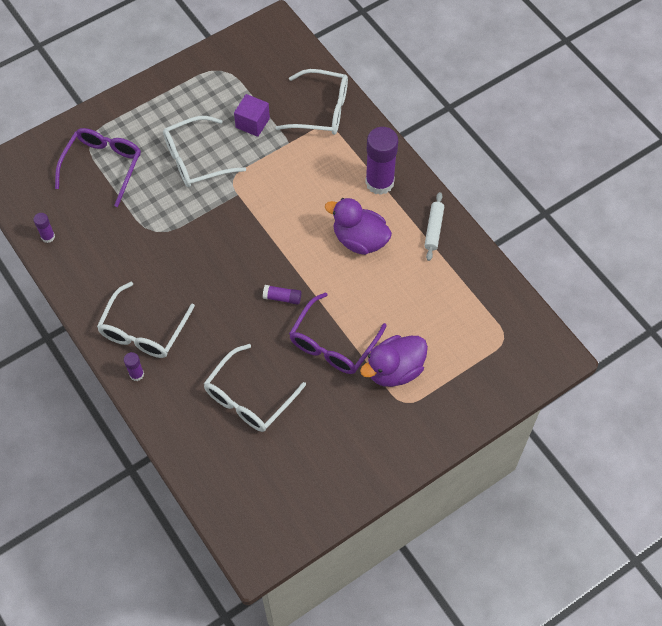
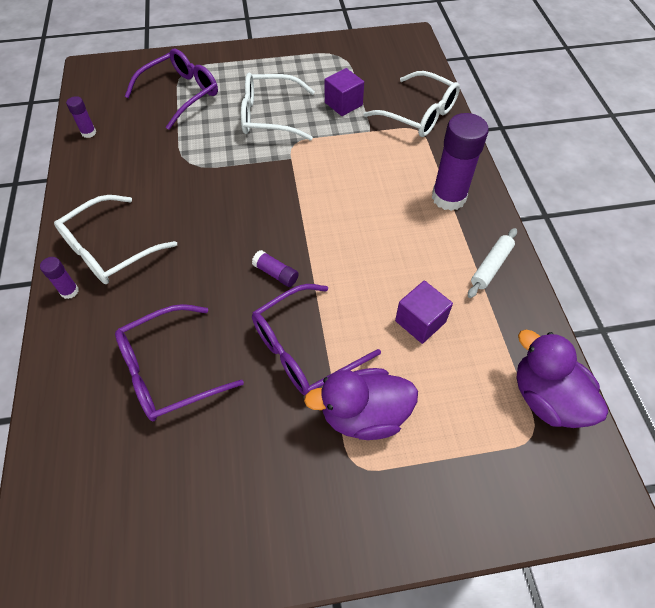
camera: 25 degrees right, 5 degrees down
(249, 398) = (168, 371): white glasses -> purple glasses
(359, 240) = (397, 246): purple duck -> purple duck (546, 398)
(402, 291) = (420, 321): none -> purple cube

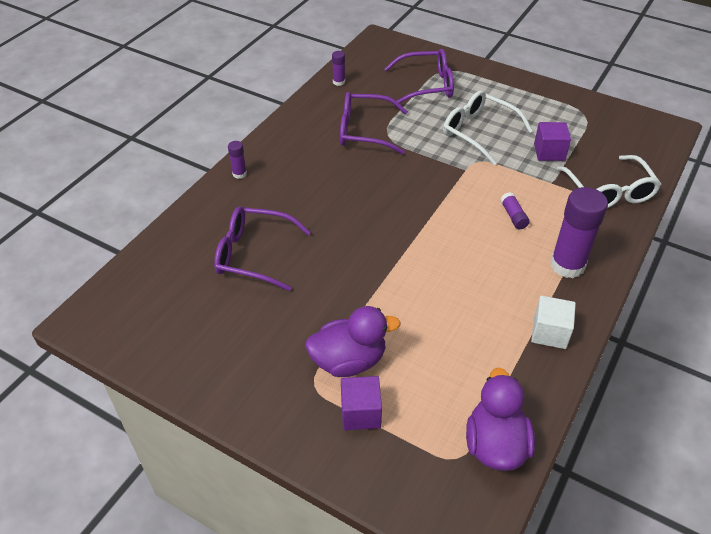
camera: 40 degrees right, 10 degrees down
(109, 250) = (284, 163): white glasses -> none
(276, 273) = (377, 239): purple glue stick -> purple glue stick (513, 216)
(304, 348) = (350, 296): purple glasses -> purple glasses (364, 131)
(364, 414) = (349, 361): purple duck -> purple duck turned 135 degrees clockwise
(420, 321) = (450, 332): purple cube -> purple cube (360, 413)
(491, 266) = (549, 332): white rolling pin -> white cube

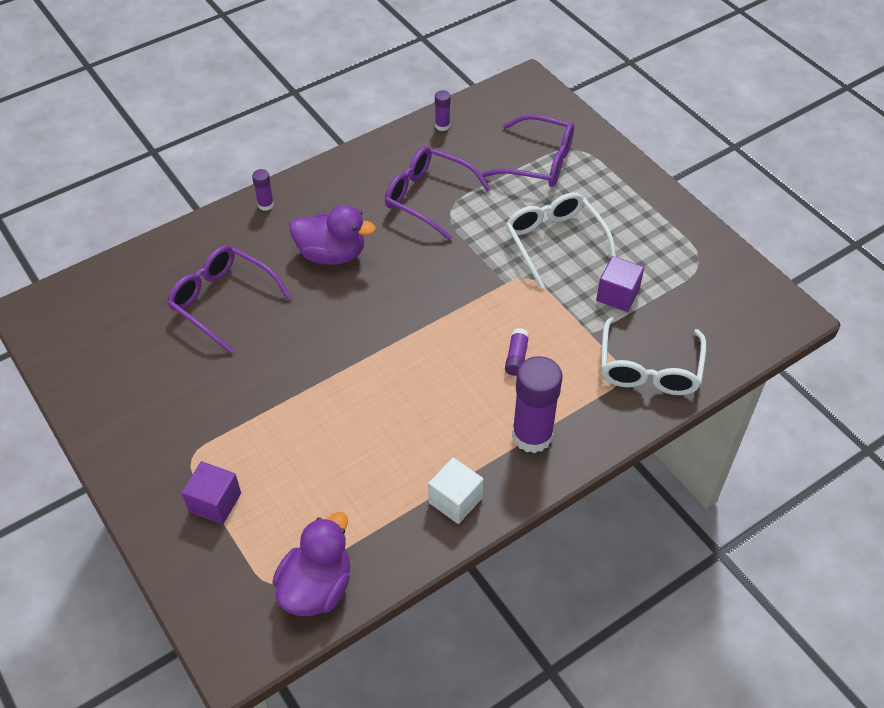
camera: 25 degrees right, 5 degrees up
(349, 361) = (239, 447): purple duck -> purple duck (331, 254)

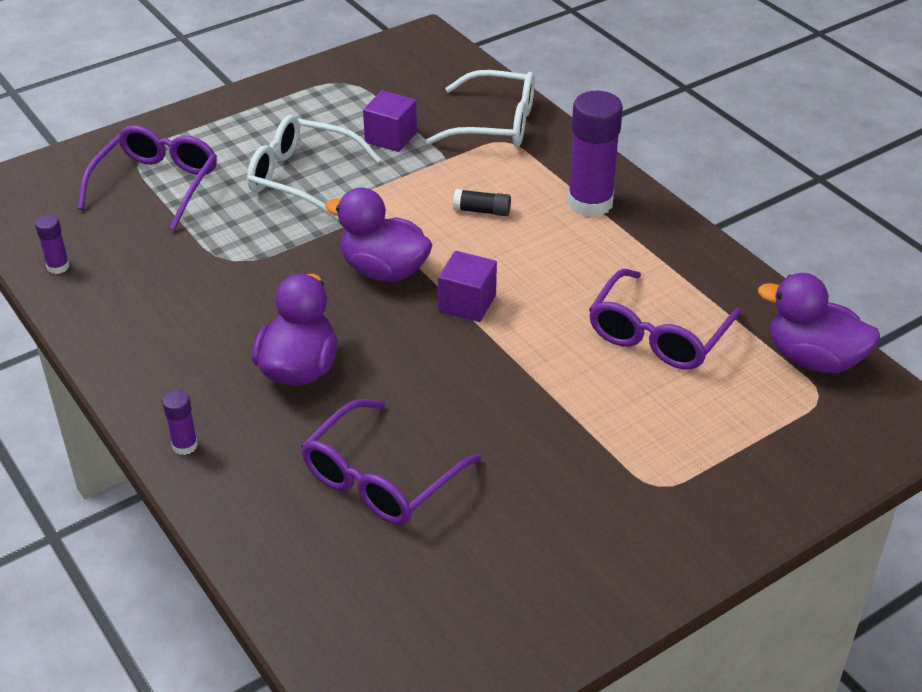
camera: 90 degrees left, 10 degrees down
(215, 502) = (721, 455): purple cube -> purple cube (467, 303)
(428, 197) = (203, 279): purple glasses -> purple glasses (658, 335)
(438, 296) = (384, 270): none -> purple duck
(455, 500) = (681, 257): white cube -> none
(516, 357) = (482, 211): purple glue stick -> black glue stick
(554, 242) = (302, 177): white glasses -> white glasses turned 45 degrees clockwise

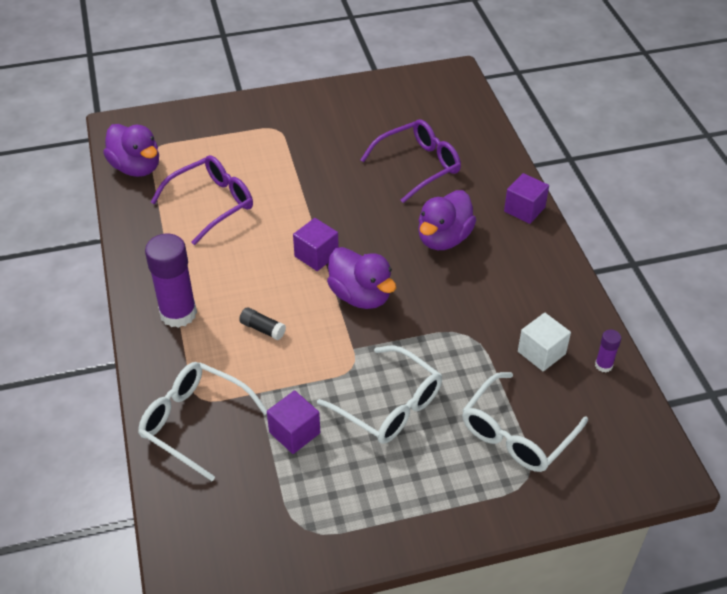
camera: 160 degrees left, 5 degrees up
(137, 262) = (541, 353): none -> white cube
(157, 184) = (516, 434): purple glasses -> white glasses
(185, 445) = (524, 209): purple glue stick -> purple cube

